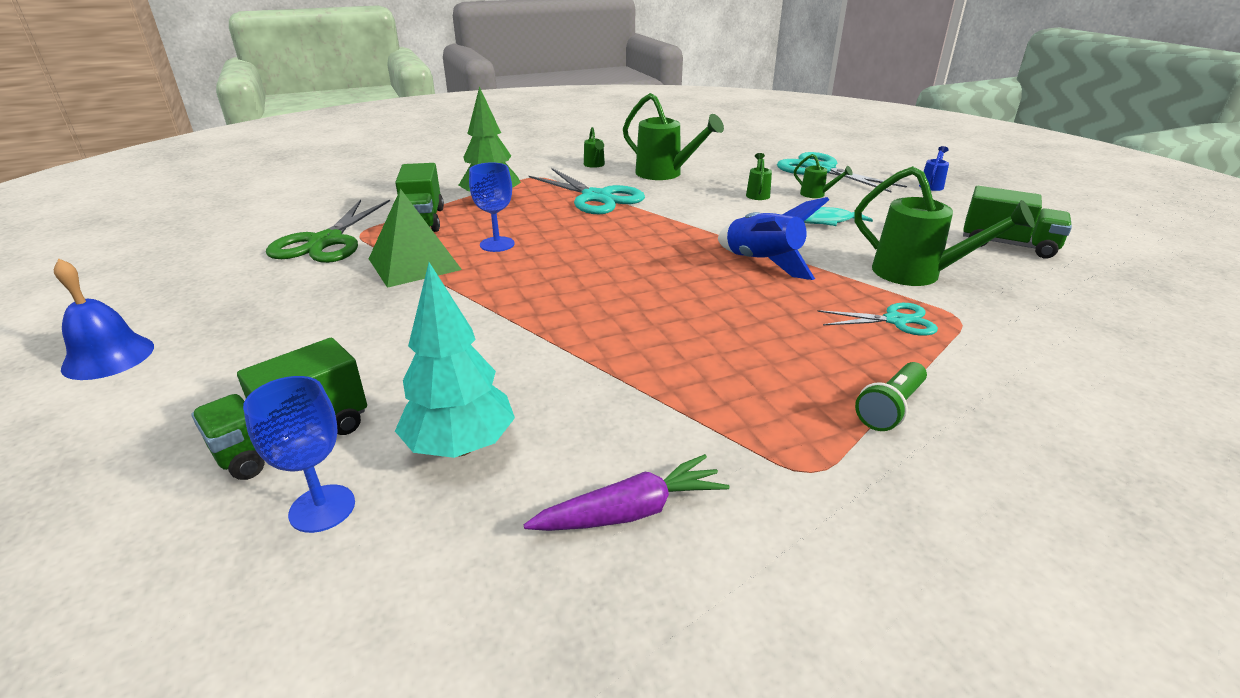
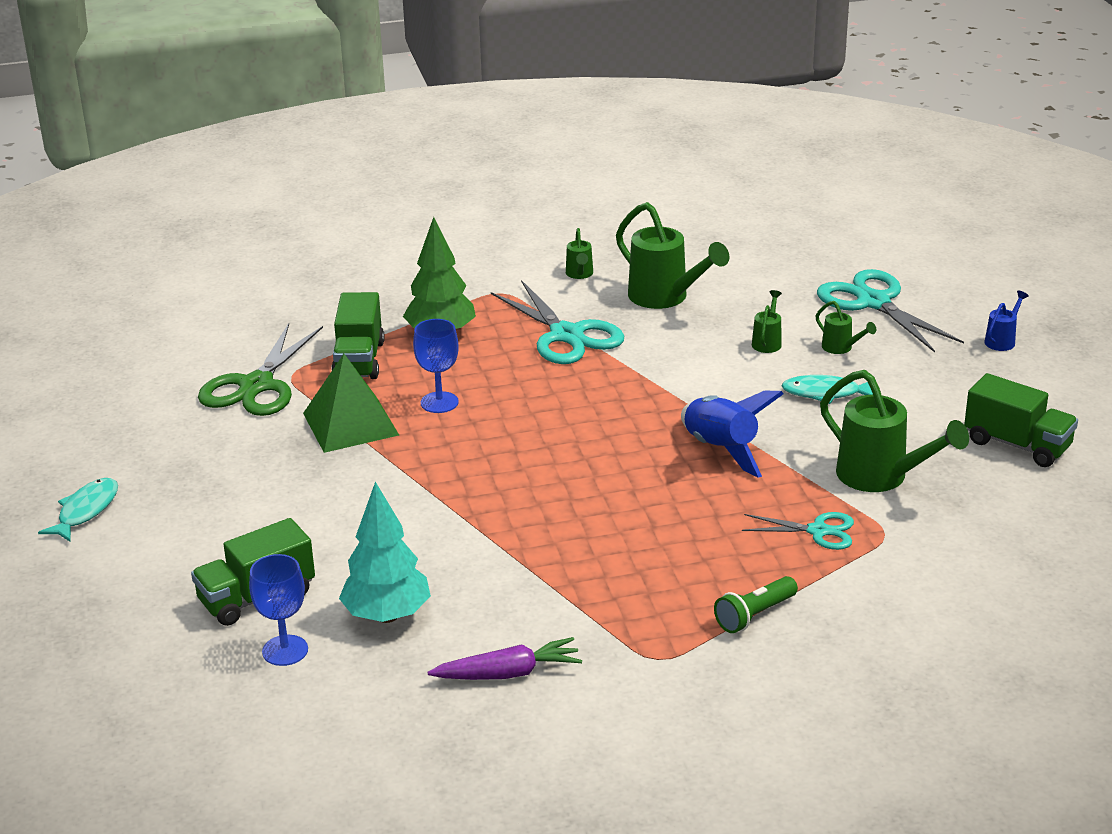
camera: 10 degrees right, 0 degrees up
(108, 357) = (86, 511): blue bell -> turquoise fish

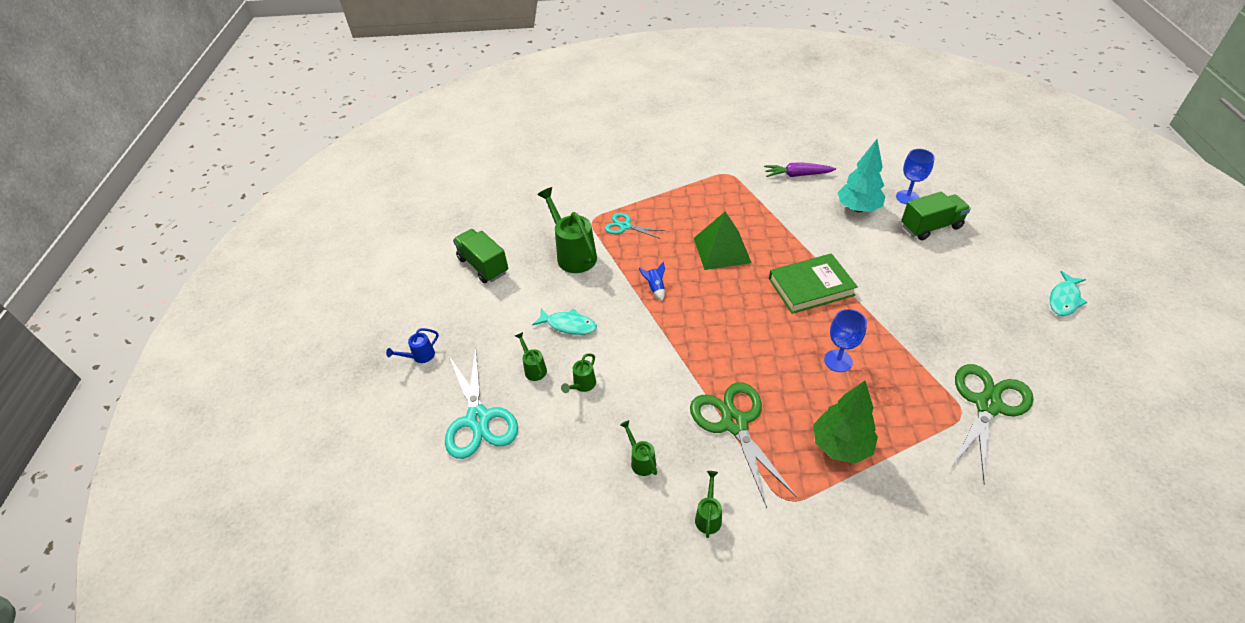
camera: 165 degrees left, 15 degrees up
(350, 424) = (902, 349): green pyramid -> green pyramid (722, 250)
(359, 360) = (908, 422): green truck -> none
(476, 480) = (811, 287): none -> green book
(566, 335) = (734, 423): turquoise scissors -> green scissors
(665, 298) = (641, 461): green watering can -> green watering can, size x0.48
(721, 449) = (655, 288): blue rocket -> blue rocket, size x0.48
(754, 615) = (676, 187): green flashlight -> none

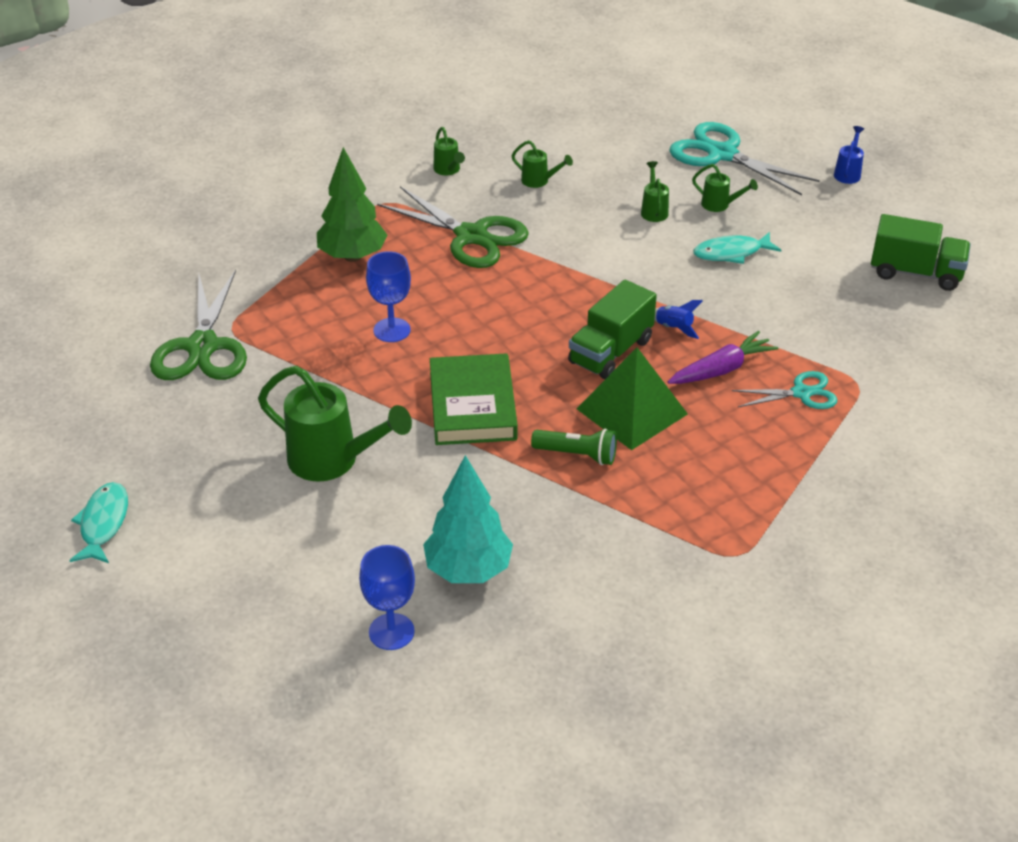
camera: 145 degrees right, 5 degrees down
(573, 254) = (823, 328): green watering can -> green watering can (333, 461)
(768, 239) = (577, 455): none -> green flashlight
(797, 175) = (614, 604): purple carrot -> purple carrot (721, 369)
(811, 287) = (472, 405): green book -> green book turned 45 degrees counterclockwise
(931, 227) = (331, 580): green truck -> green truck (610, 351)

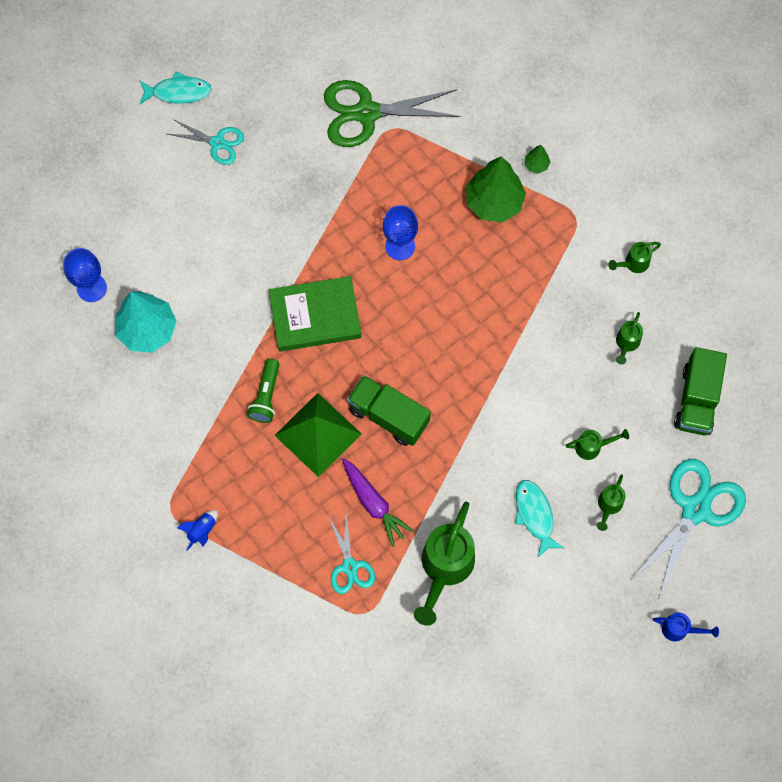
camera: 85 degrees right, 30 degrees up
(198, 486) = (217, 143): none -> turquoise scissors
(314, 224) = (536, 164): none -> green tree
(333, 461) = (248, 226): green watering can -> green watering can (444, 568)
(471, 236) = (534, 293): green scissors -> none
(674, 328) = (423, 466): blue rocket -> blue rocket (202, 531)
(915, 273) = (523, 678): green truck -> green truck (696, 399)

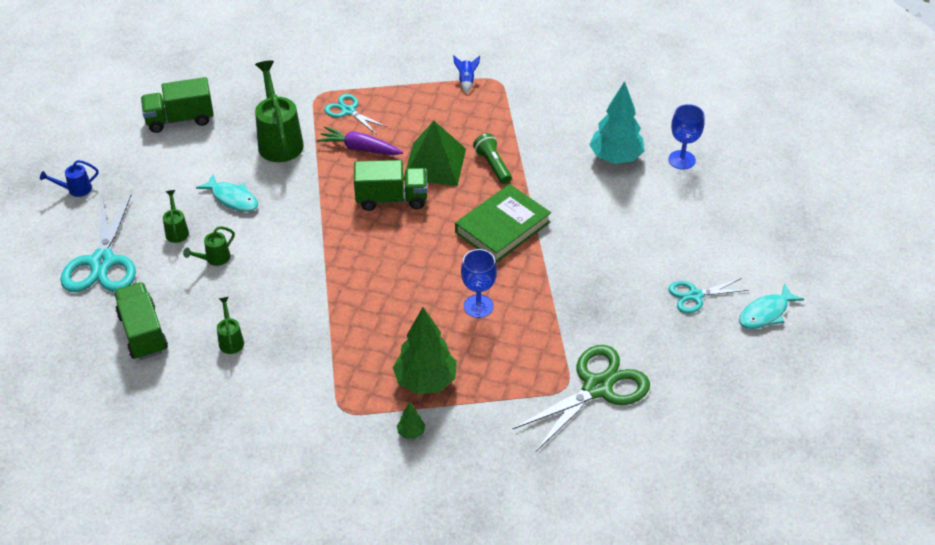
camera: 145 degrees right, 25 degrees down
(526, 670) = (180, 119): none -> green truck
(633, 263) = (264, 402): green watering can -> none

